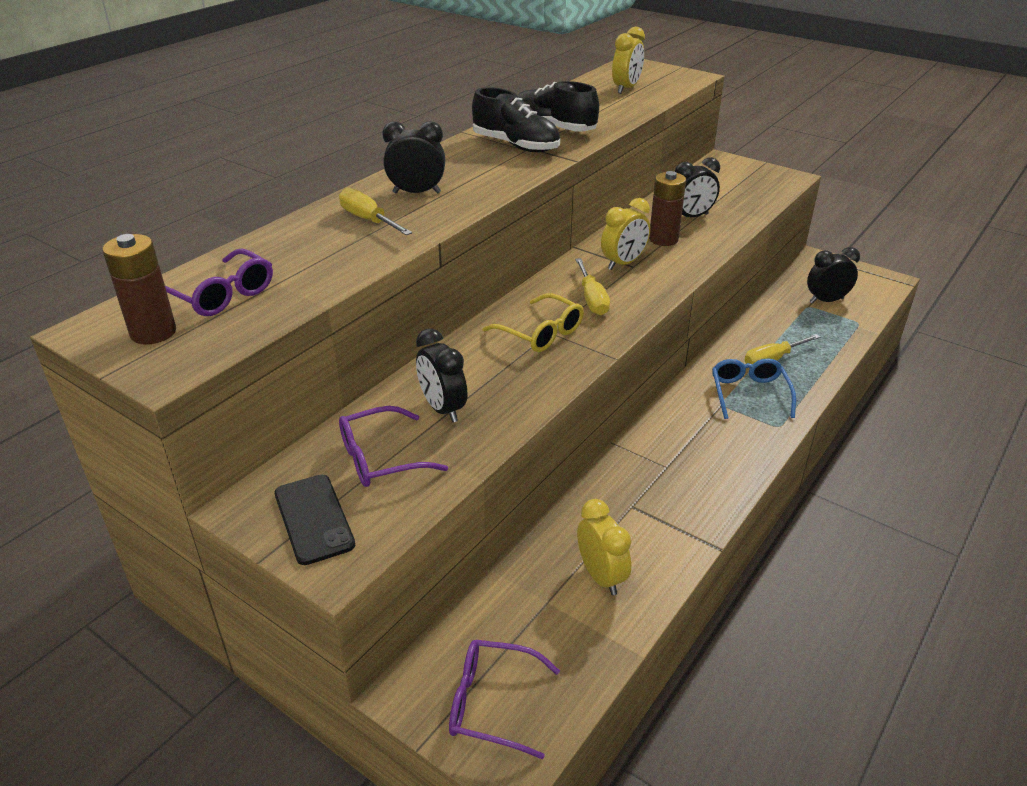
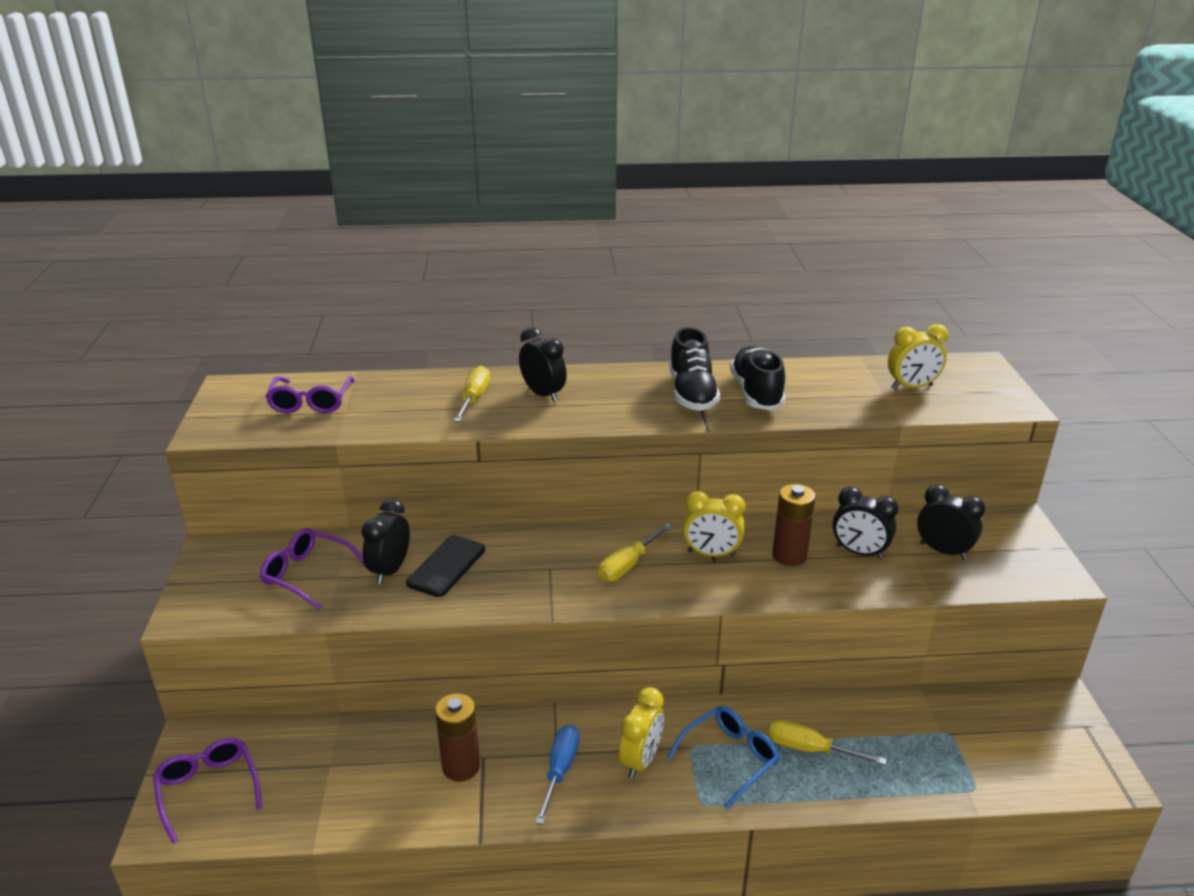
camera: 50 degrees right, 5 degrees down
(153, 332) = (244, 406): brown battery -> brown battery (461, 766)
(314, 519) = (222, 582): black phone -> black phone (446, 566)
(541, 333) = (542, 564): yellow glasses -> none
(601, 576) = (382, 781): yellow clock -> yellow clock (641, 760)
(686, 473) = (560, 771): none -> blue screwdriver
(826, 300) = (982, 743): black clock -> black clock (943, 551)

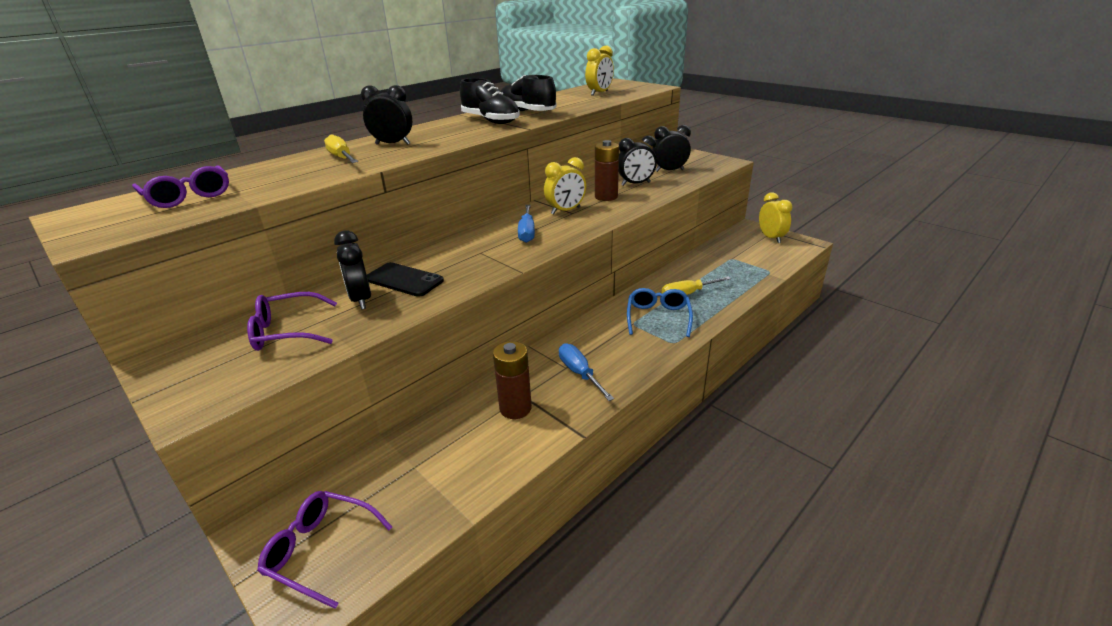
camera: 40 degrees left, 0 degrees up
(446, 566) = (404, 280): black phone -> black phone turned 45 degrees counterclockwise
(628, 565) = (527, 232): yellow screwdriver -> blue screwdriver
(641, 760) = (617, 343): yellow clock -> yellow clock (771, 238)

